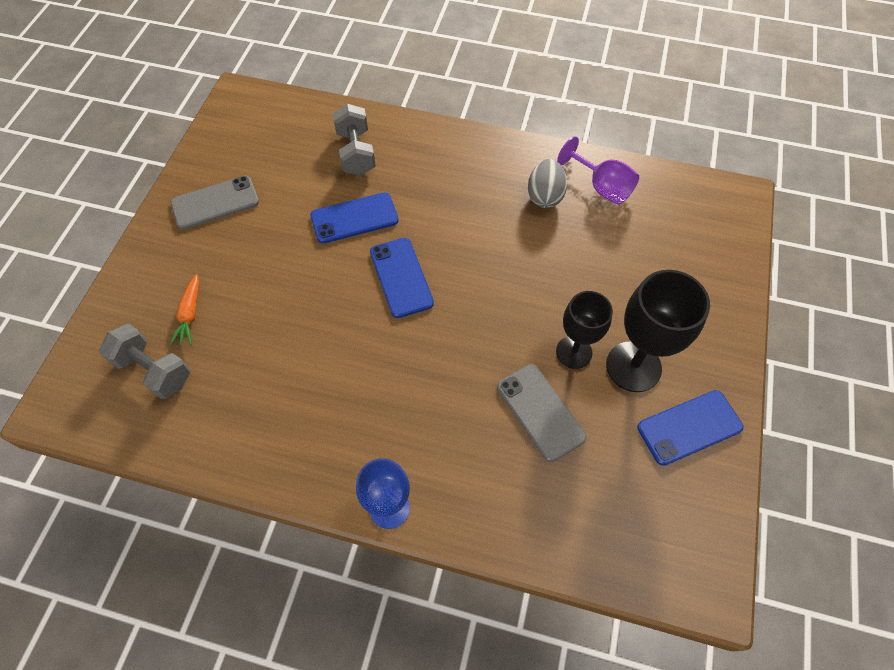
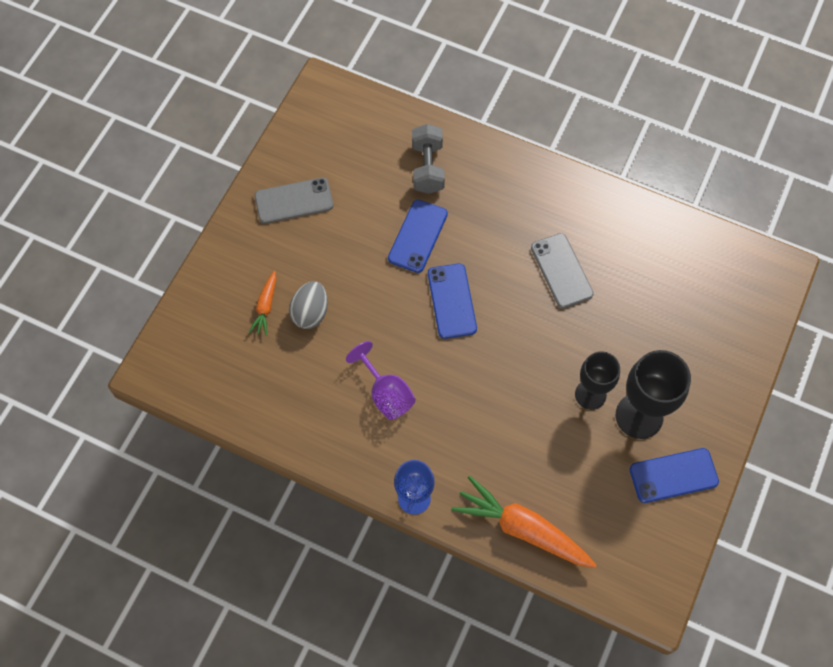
camera: 10 degrees right, 5 degrees up
(154, 370) = (233, 352): grey dumbbell -> none
(354, 218) = (418, 236): blue phone -> blue phone turned 60 degrees counterclockwise
(528, 522) = (522, 528): none -> orange carrot
(540, 412) = (550, 441): grey phone -> grey phone (561, 271)
(544, 196) = (596, 241): grey egg -> grey egg (310, 313)
(601, 187) = (652, 240): purple goblet -> purple goblet (386, 394)

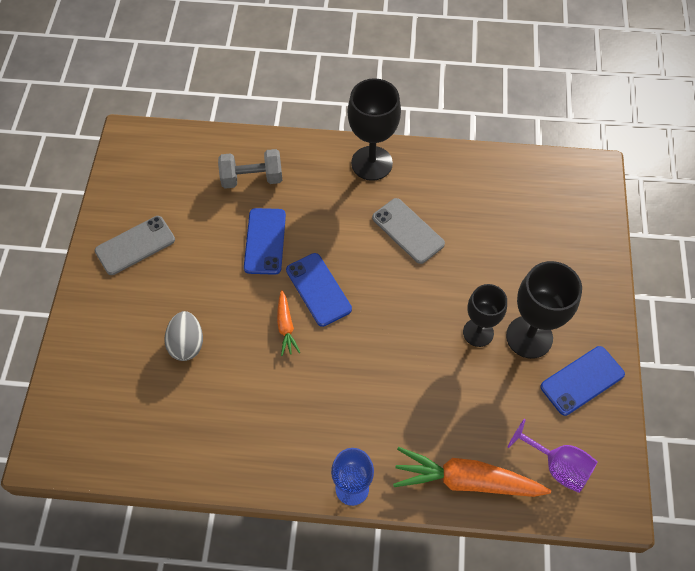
camera: 20 degrees left, 5 degrees down
(265, 307) = (140, 352): orange carrot -> orange carrot (286, 326)
(386, 394) = (288, 396): purple goblet -> purple goblet (557, 466)
(427, 168) = (252, 178): grey dumbbell -> grey dumbbell turned 75 degrees counterclockwise
(552, 189) = (371, 163): none -> black goblet

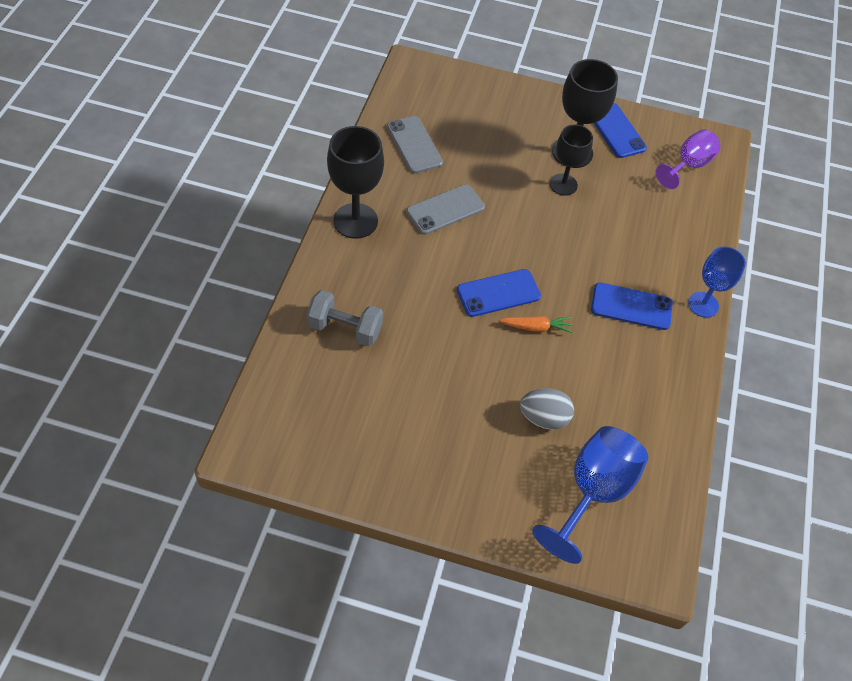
camera: 85 degrees left, 5 degrees down
(116, 392) = (593, 492): none -> blue goblet
(135, 245) = (408, 456): grey phone -> grey phone (414, 145)
(252, 178) = (345, 328): grey dumbbell -> grey dumbbell turned 75 degrees counterclockwise
(265, 241) = (431, 329): blue phone -> blue phone (631, 306)
(466, 480) = (698, 225): orange carrot -> none

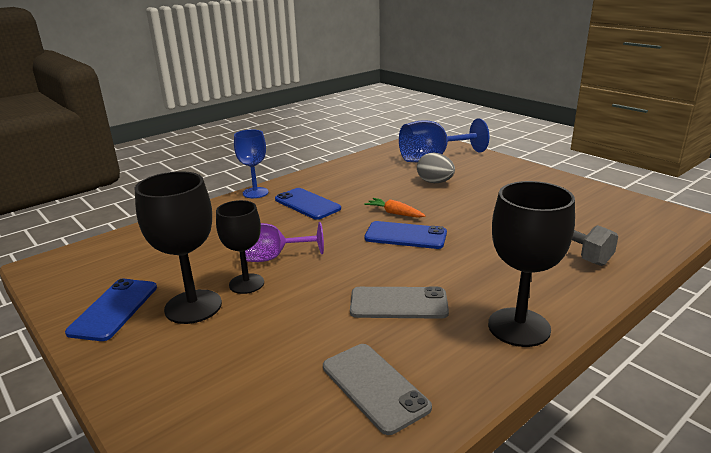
camera: 140 degrees left, 30 degrees down
(414, 145) = (374, 387): grey phone -> grey phone turned 45 degrees counterclockwise
(688, 165) = (109, 259): purple goblet -> purple goblet (273, 257)

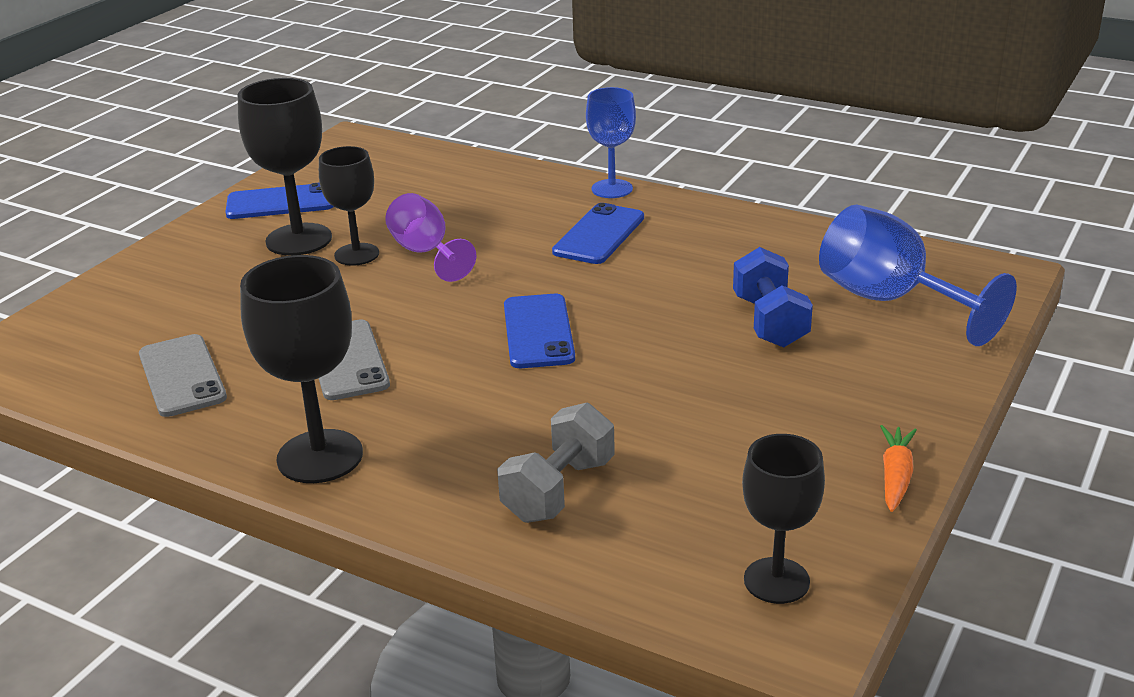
camera: 70 degrees right, 5 degrees up
(374, 387) = (182, 376): grey phone -> grey phone turned 60 degrees counterclockwise
(394, 213) = (612, 308): orange carrot -> orange carrot (895, 476)
(435, 182) = (769, 322): grey egg -> blue dumbbell
(648, 216) = (776, 581): none -> black goblet

